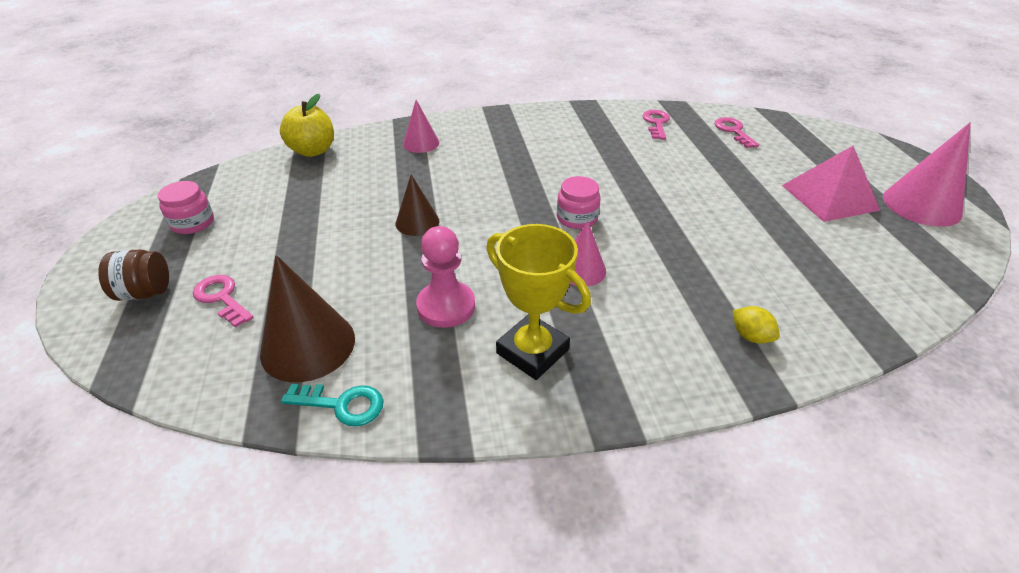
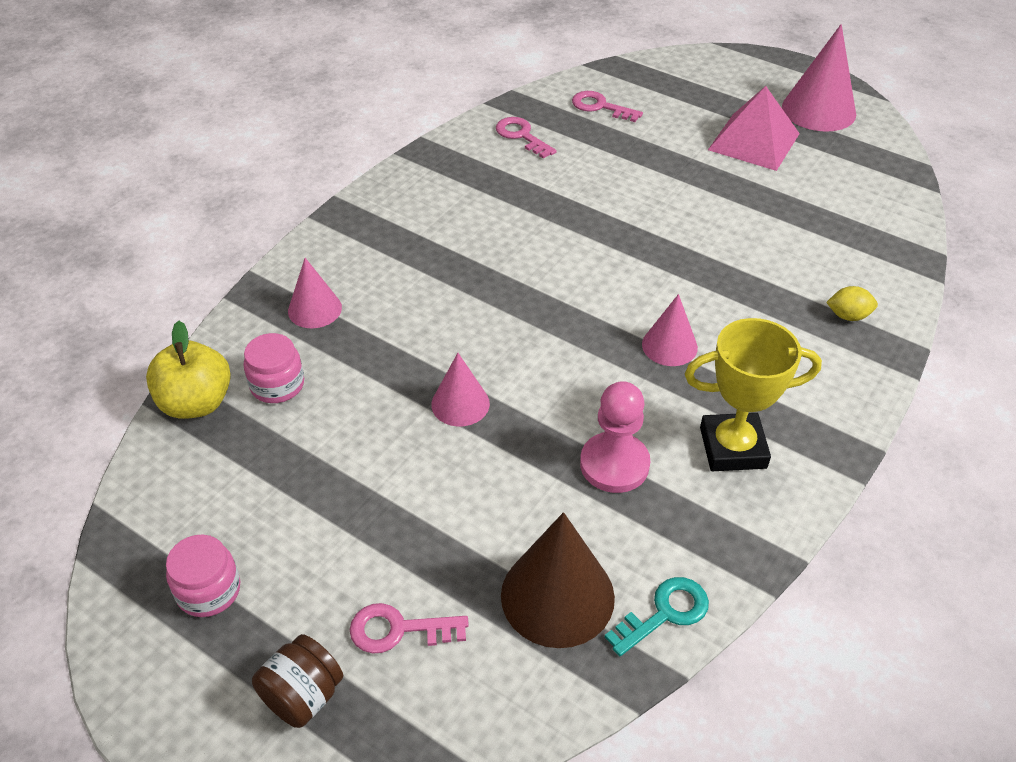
camera: 45 degrees left, 5 degrees up
(417, 222) = (460, 404): brown cone -> pink cone
(577, 218) = (596, 295): pink jar -> pink jar (277, 385)

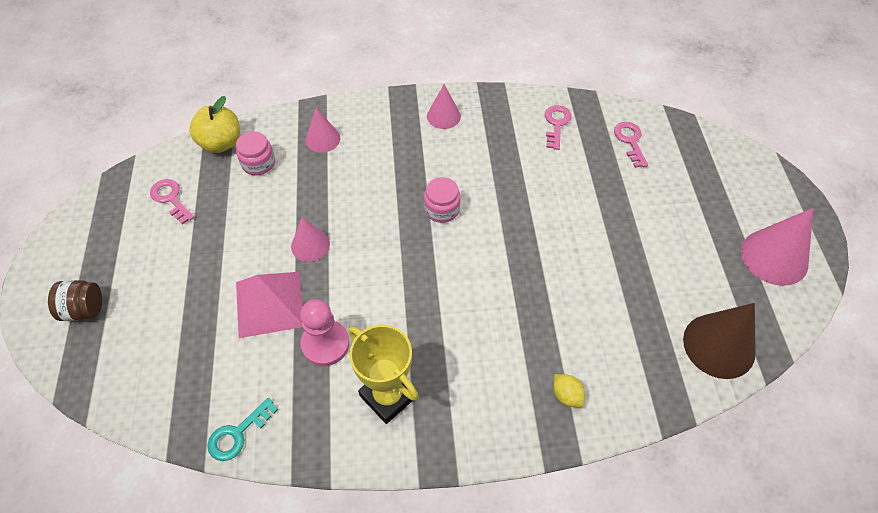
camera: 50 degrees right, 10 degrees up
(209, 590) = (117, 232): pink jar -> pink jar (442, 209)
(399, 629) = (145, 321): pink key -> pink key (171, 199)
(557, 596) = (214, 375): brown cone -> brown cone (719, 345)
(664, 613) = (238, 433): turquoise key -> turquoise key turned 120 degrees clockwise
(669, 346) = (444, 313): pink cone -> pink cone (443, 116)
(753, 141) = (691, 240): pink pyramid -> pink pyramid (269, 303)

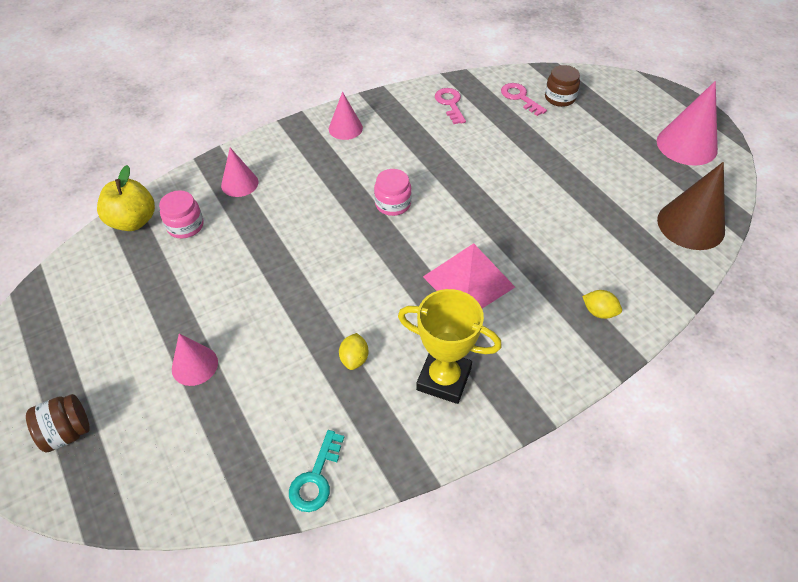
camera: 25 degrees left, 5 degrees down
(171, 199) = (107, 290): pink key -> none
(269, 303) = (275, 345): pink pyramid -> pink pyramid (468, 281)
(310, 245) = (284, 278): pink cone -> pink cone (194, 365)
(325, 344) = (354, 359): pink pawn -> yellow lemon
(671, 155) = (560, 98): none -> brown jar

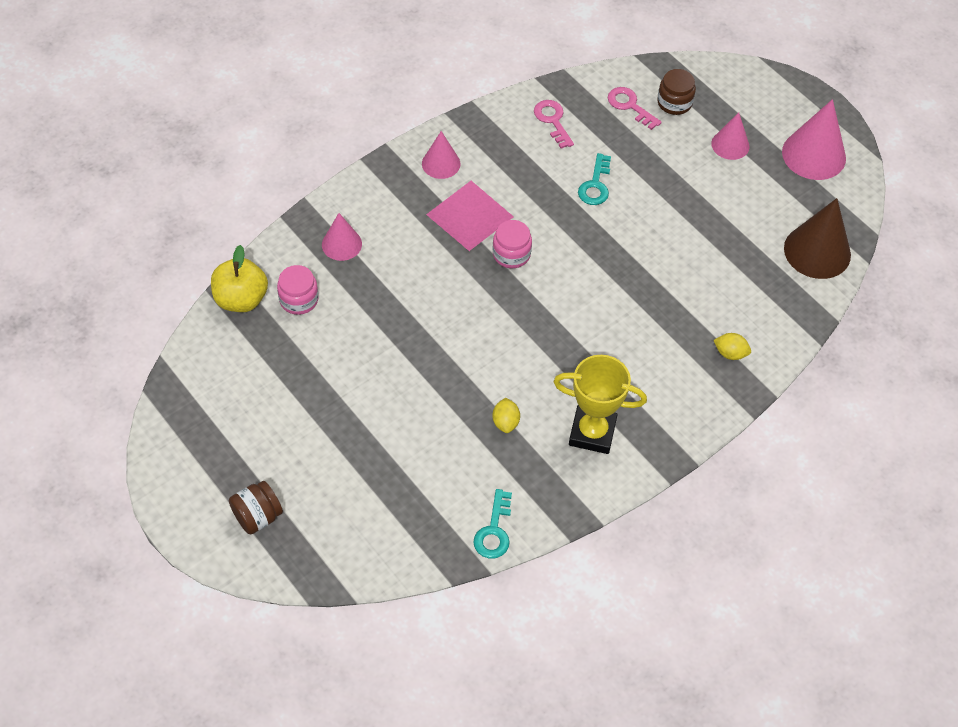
camera: 10 degrees left, 5 degrees up
(194, 365) = (355, 444): pink cone -> pink cone (730, 145)
(468, 281) = (602, 334): pink pyramid -> pink pyramid (470, 215)
(481, 154) = (595, 185): none -> turquoise key

